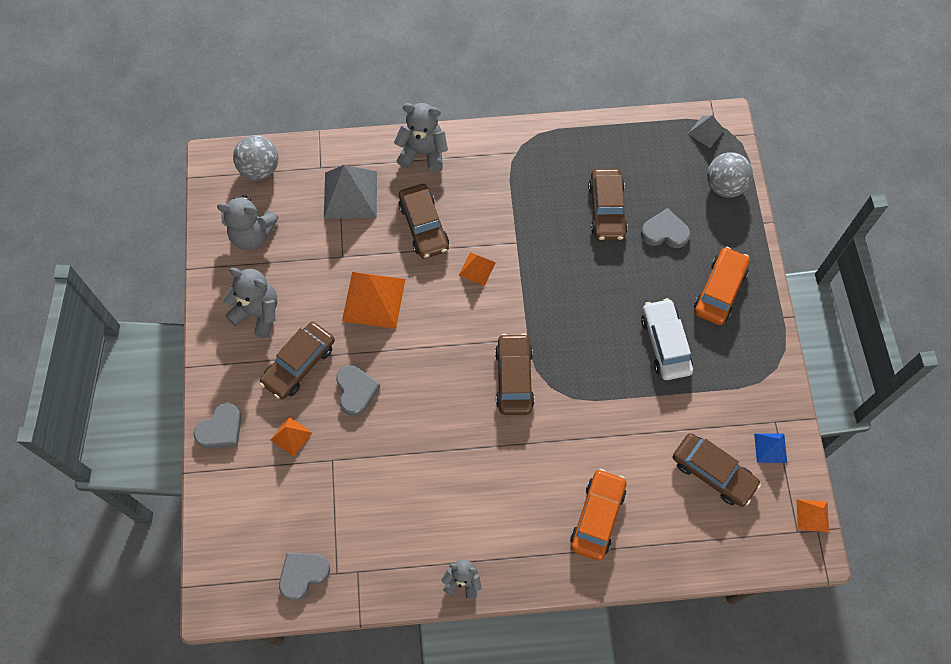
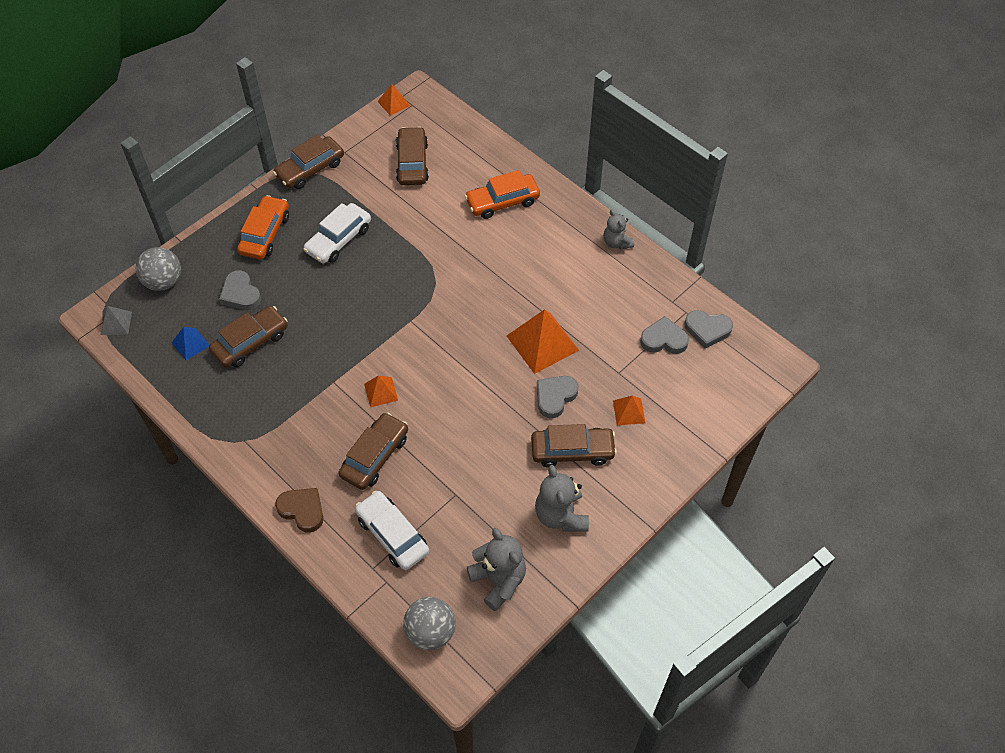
camera: 130 degrees left, 10 degrees down
(221, 429) = (671, 461): grey heart -> grey heart (663, 339)
(350, 194) = (392, 535): grey pyramid -> white car
(374, 299) = (472, 442): orange pyramid -> orange pyramid (542, 343)
(423, 153) = (302, 510): grey teddy bear -> brown heart
(514, 378) = (449, 308): brown car -> brown car (310, 169)
(719, 290) = (265, 234): orange car -> orange car turned 120 degrees clockwise
(770, 448) = (366, 145): blue pyramid -> blue pyramid (190, 344)

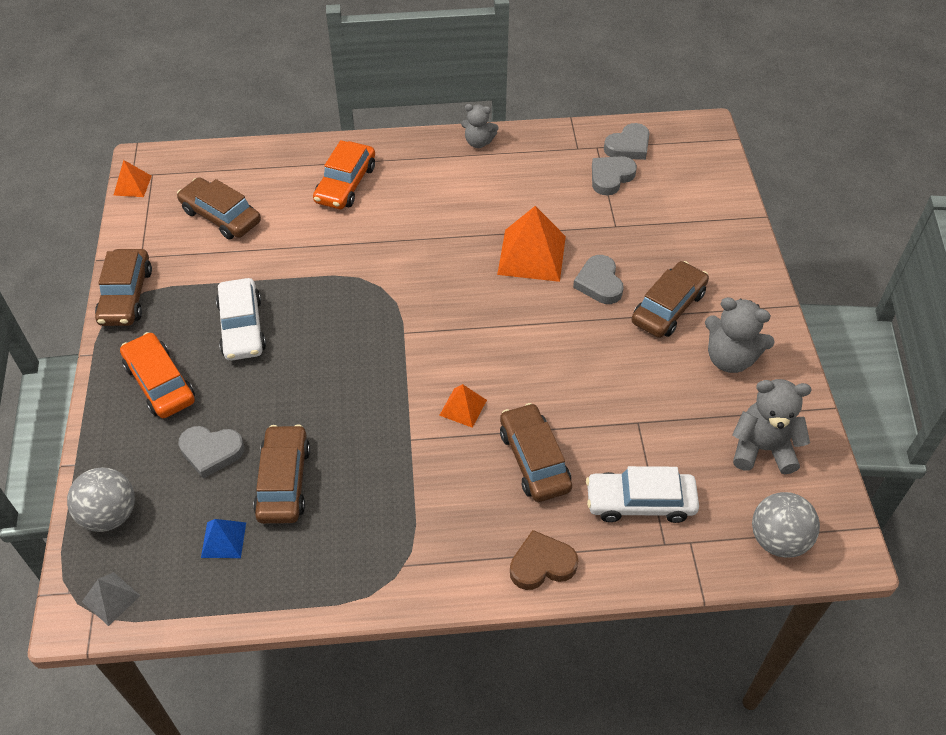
camera: 50 degrees left, 5 degrees down
(629, 411) = (662, 245): orange pyramid -> none

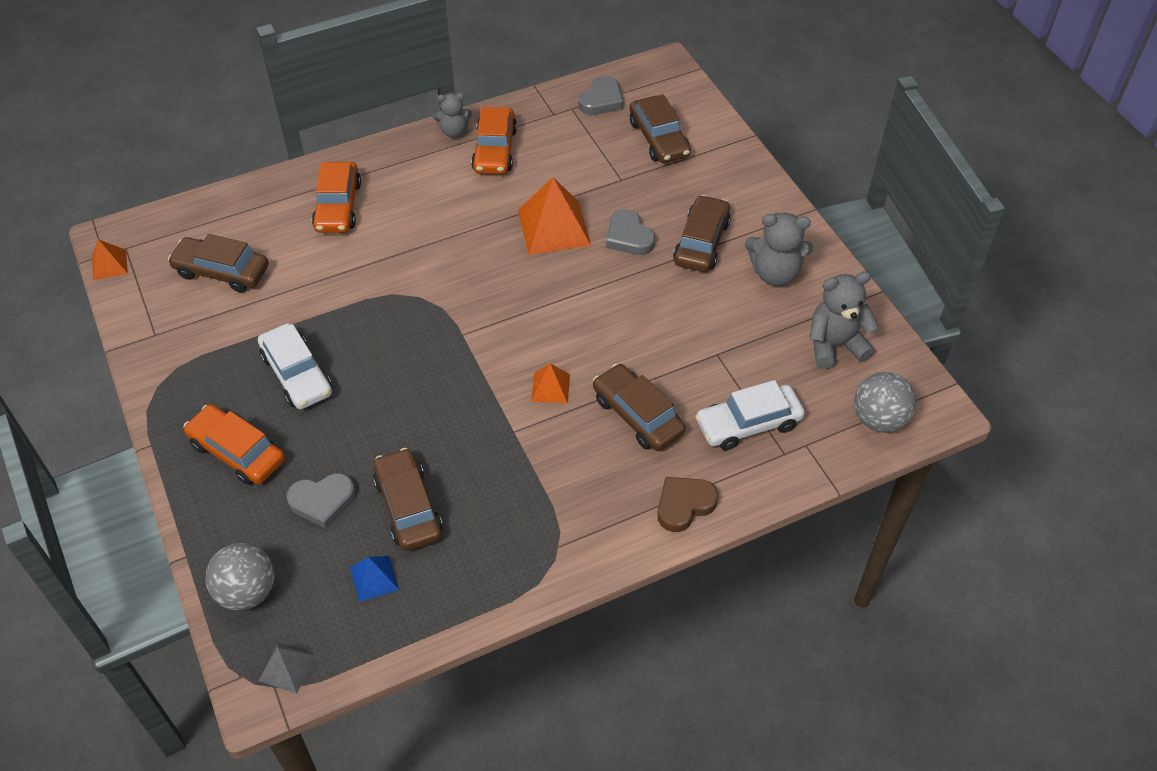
camera: 20 degrees left, 0 degrees up
(126, 296) = (158, 377): brown car -> brown car (659, 138)
(508, 168) = (495, 150): none -> orange car
(611, 177) = (597, 134): grey heart -> none

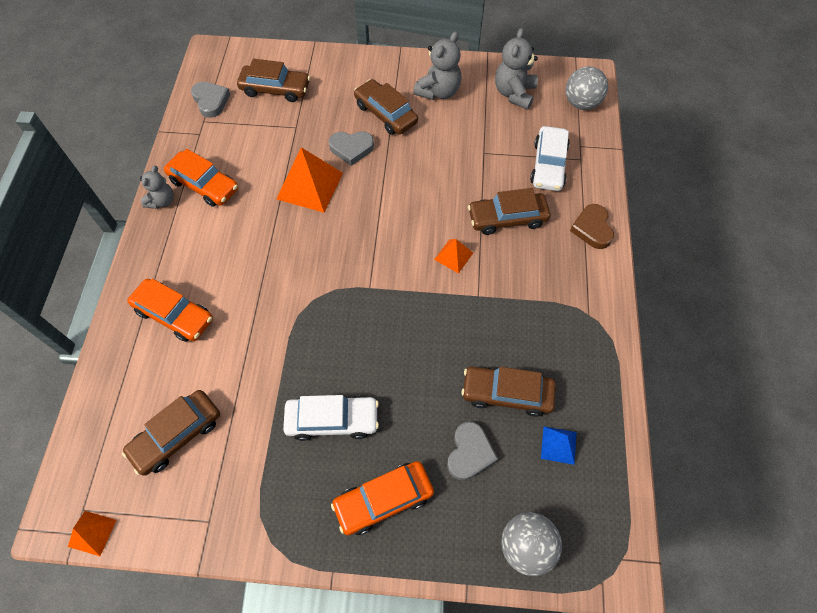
camera: 60 degrees left, 10 degrees up
(287, 668) = (609, 542): grey pyramid -> none

